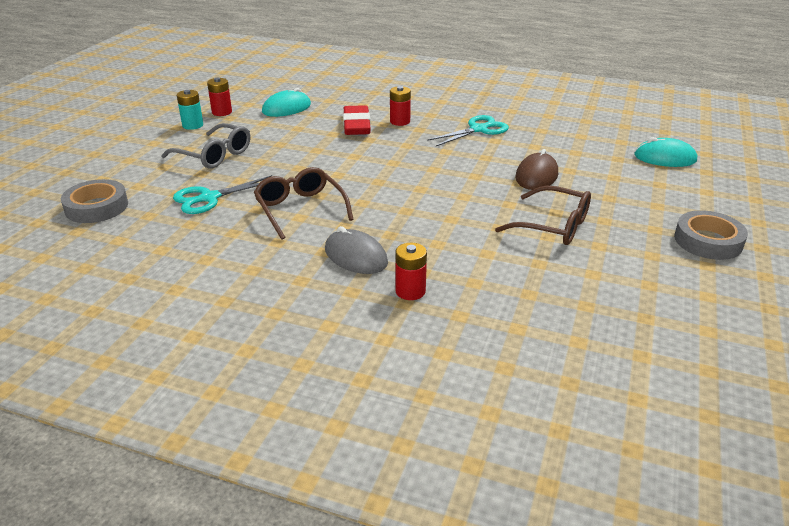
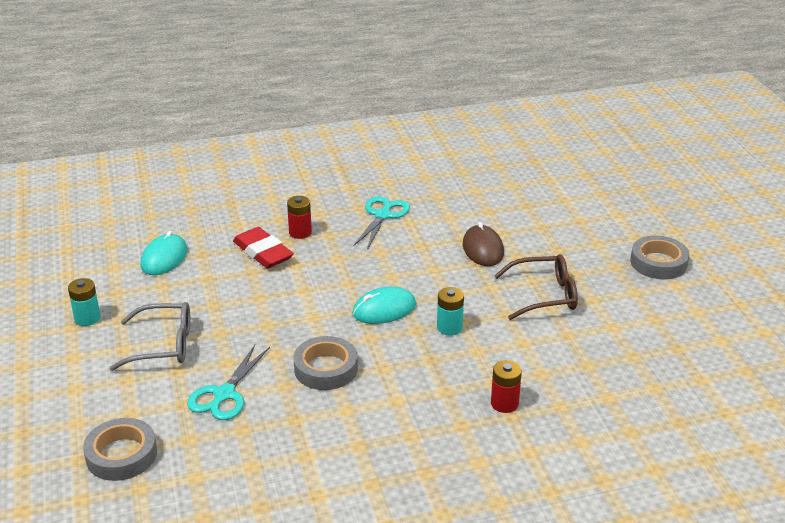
camera: 35 degrees left, 0 degrees up
(222, 112) = (97, 289): red battery -> none
(300, 209) = (326, 368): brown glasses -> grey tape
(356, 256) = (428, 392): grey mouse -> none
(435, 218) = (449, 327): none -> turquoise battery
(665, 158) = (560, 191): turquoise mouse -> turquoise mouse (384, 309)

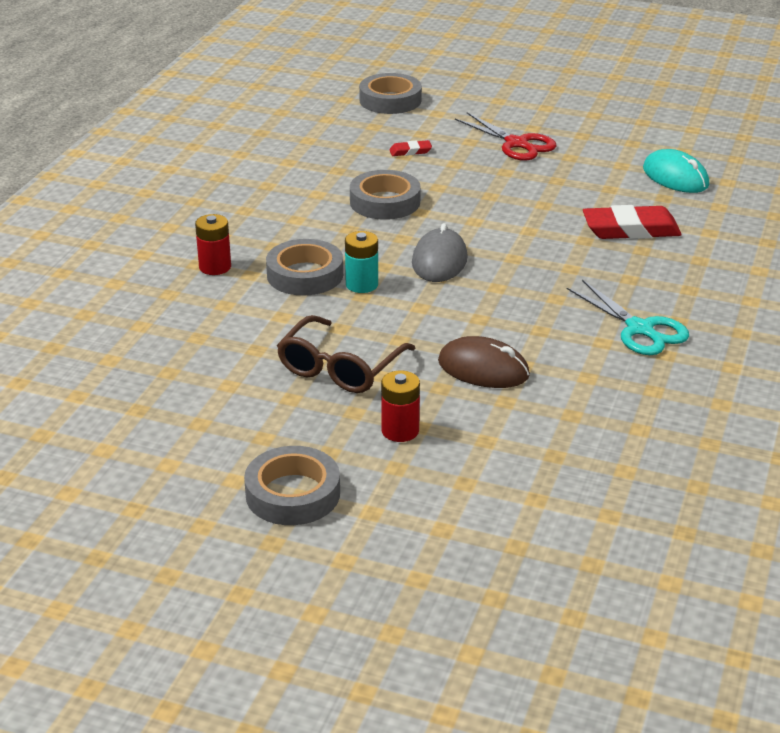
camera: 125 degrees right, 0 degrees up
(87, 318) = (600, 123): turquoise battery -> none
(163, 345) = (516, 144): grey glasses -> red scissors
(224, 394) = (410, 151): turquoise scissors -> red eraser
(300, 232) = (653, 263): red battery -> red battery (400, 431)
(384, 309) = (439, 260): turquoise mouse -> grey mouse
(466, 357) = (305, 275): none -> grey tape

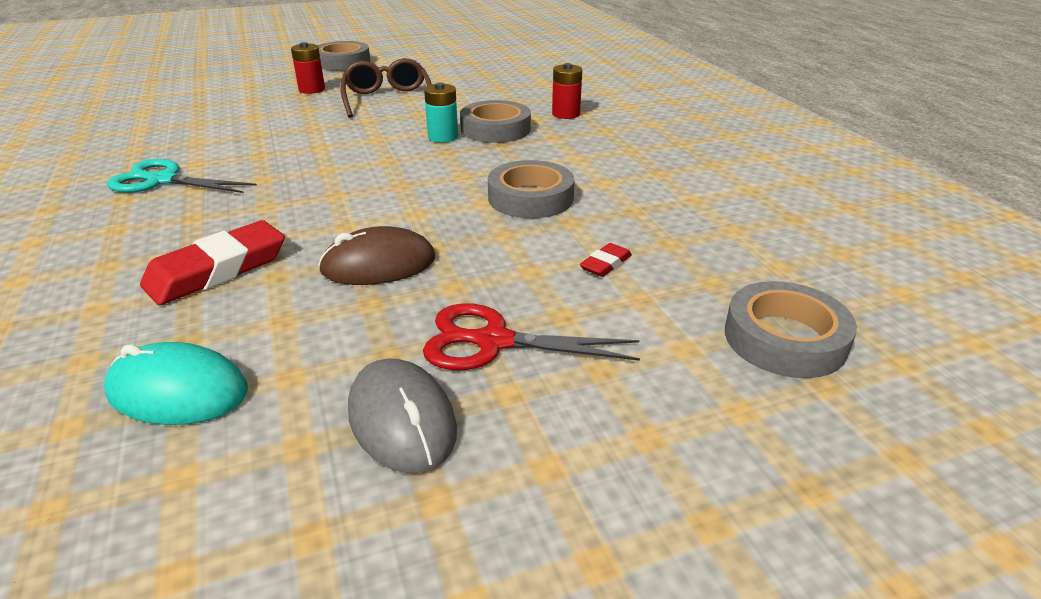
camera: 140 degrees right, 0 degrees up
(439, 260) = (403, 170): grey mouse -> grey mouse (402, 420)
(483, 369) = (286, 124): brown mouse -> brown mouse (378, 264)

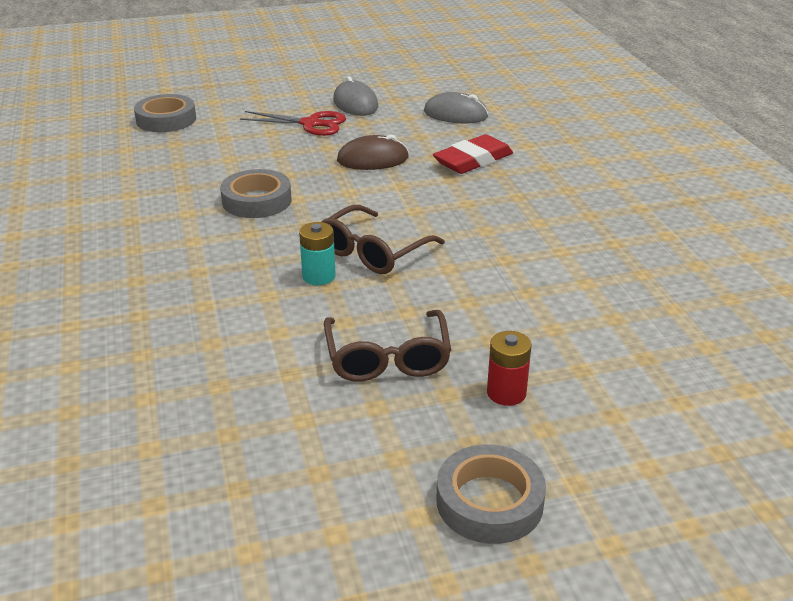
camera: 175 degrees left, 0 degrees up
(163, 180) = (573, 231): turquoise scissors -> none
(178, 391) = (455, 114): turquoise mouse -> grey mouse
(391, 155) = (373, 252): none -> brown glasses
(495, 129) = (257, 286): grey tape -> none
(566, 114) = (162, 311): red battery -> none
(605, 264) = (231, 154): red eraser -> none

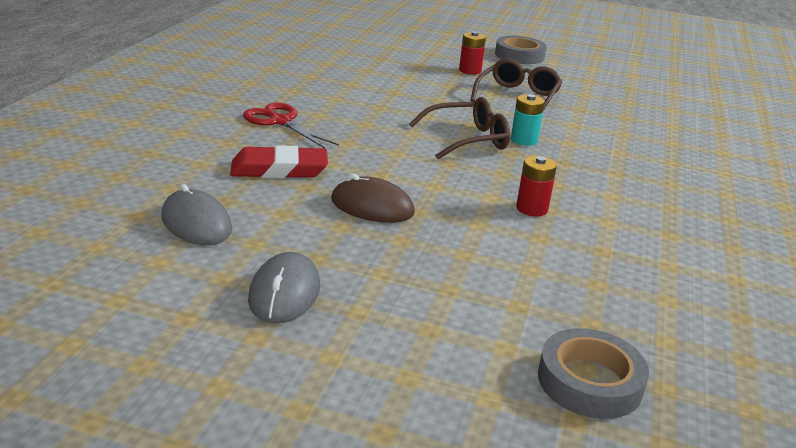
camera: 150 degrees left, 5 degrees down
(257, 200) = (532, 209): grey tape -> red battery
(310, 124) = (385, 282): red scissors -> red scissors (280, 121)

